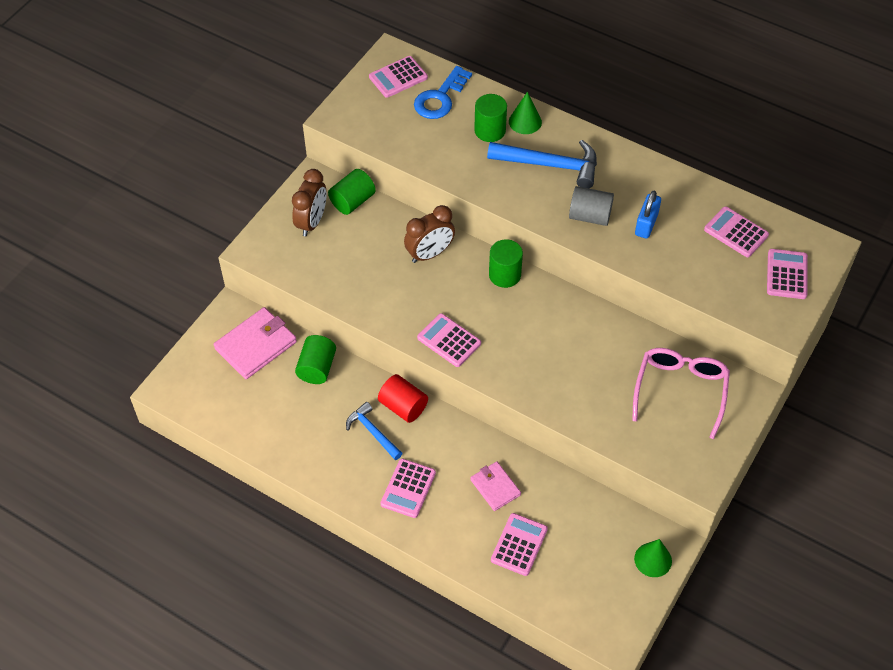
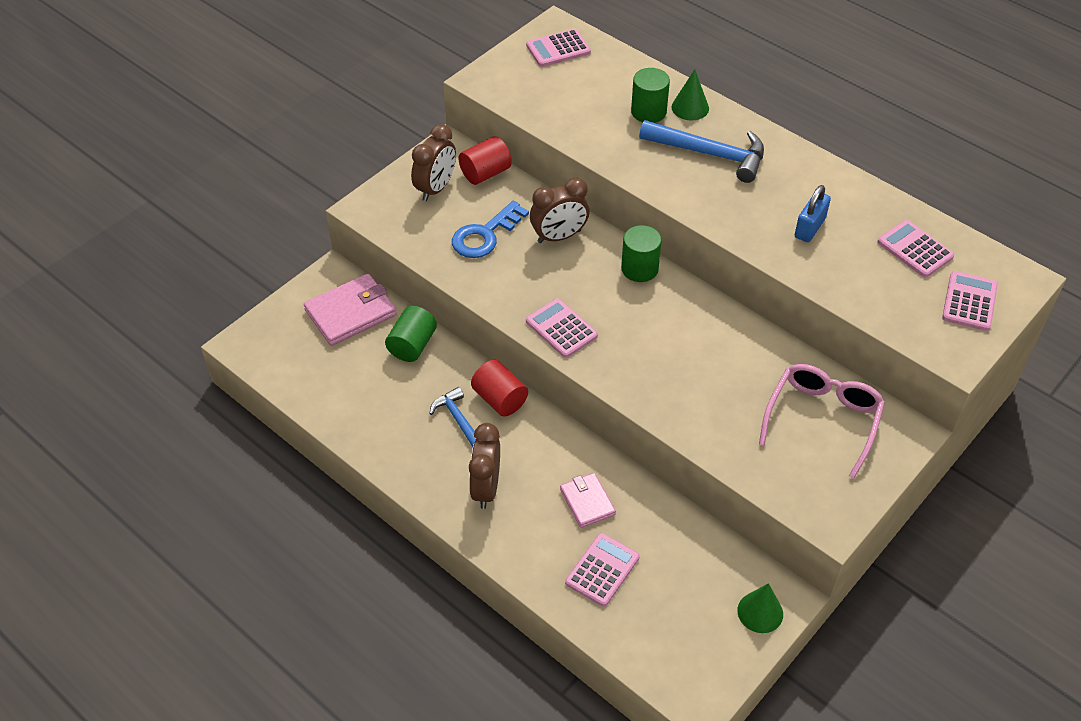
camera: 10 degrees right, 5 degrees down
(352, 201) = (485, 173): green cylinder -> red cylinder
(408, 488) = (486, 488): pink calculator -> brown clock
(440, 98) = (600, 74): blue key -> blue key (485, 235)
(589, 216) = (745, 211): grey cylinder -> none

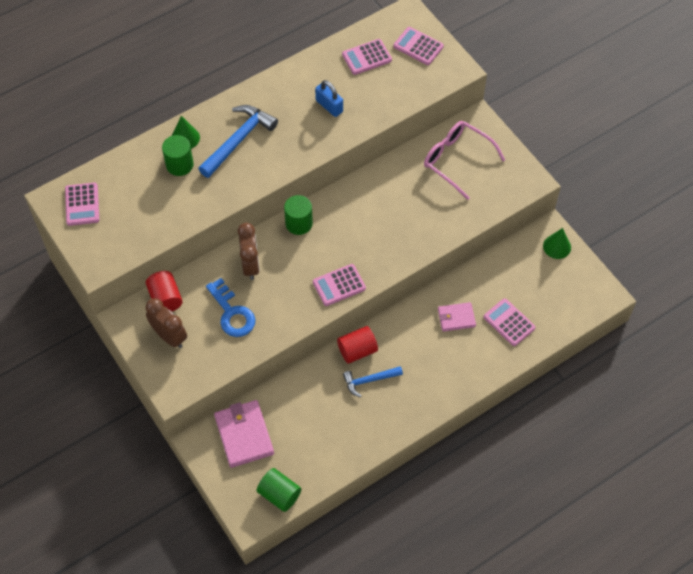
camera: 75 degrees left, 10 degrees up
(412, 345) = (290, 397): green cylinder -> green cylinder (279, 494)
(486, 488) = (430, 375): brown clock -> none

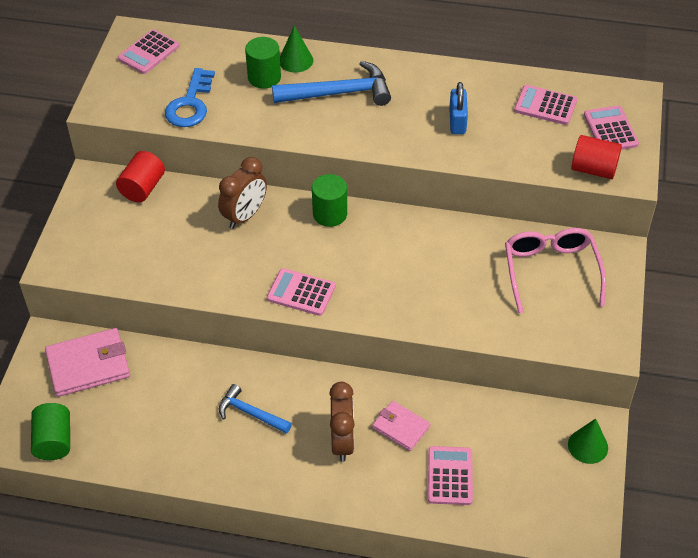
camera: 45 degrees right, 10 degrees down
(169, 336) = (107, 220): brown clock -> brown clock (342, 441)
(232, 313) = (180, 242): blue key -> blue key (190, 104)
(244, 435) = (88, 365): pink wallet -> pink wallet turned 45 degrees clockwise
(357, 350) = (272, 378): red cylinder -> red cylinder (593, 169)

